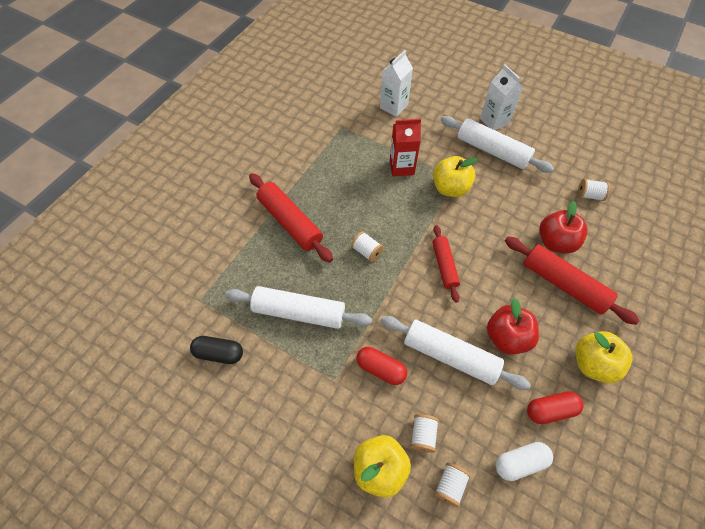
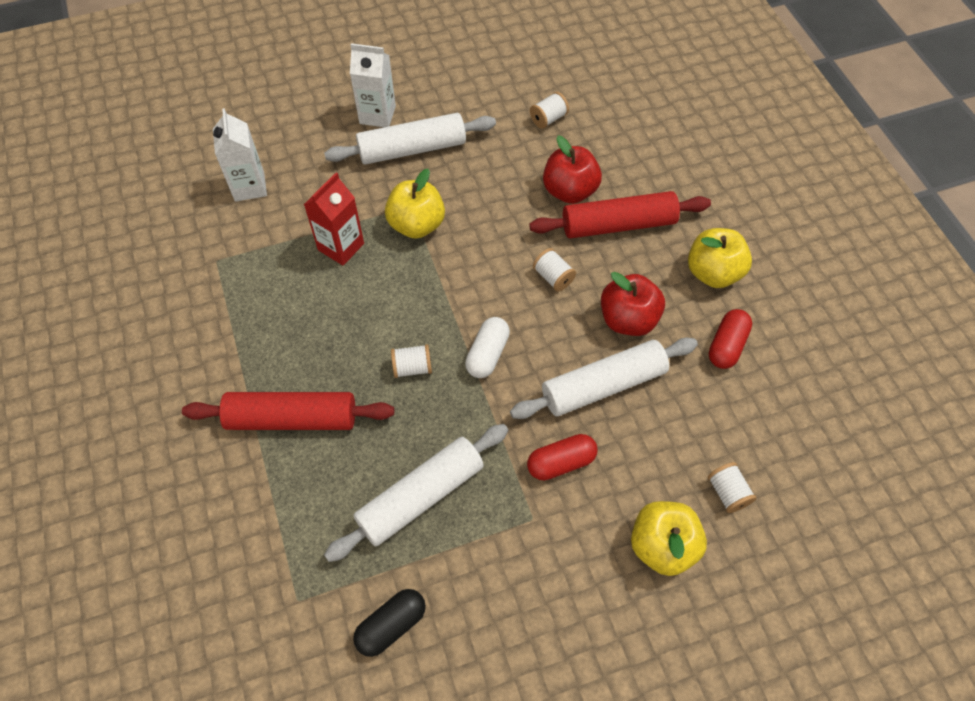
camera: 50 degrees left, 0 degrees up
(423, 435) = (661, 478): white spool -> white spool (553, 277)
(444, 266) = (502, 308): red rolling pin -> none
(520, 462) = (752, 413): white capsule -> white capsule (487, 354)

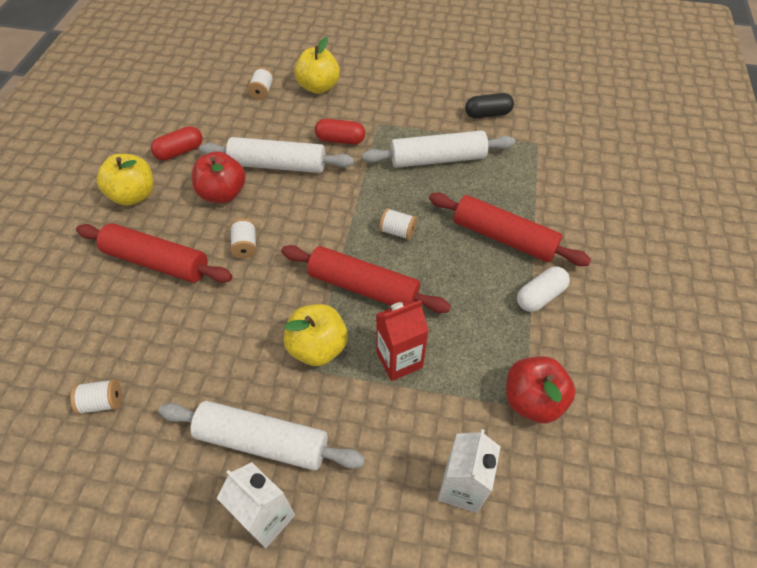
camera: 150 degrees left, 5 degrees down
(411, 293) = (363, 287): none -> red rolling pin
(487, 354) = (338, 216): white capsule -> white capsule (540, 296)
(569, 191) = (163, 311): red apple -> red apple (532, 400)

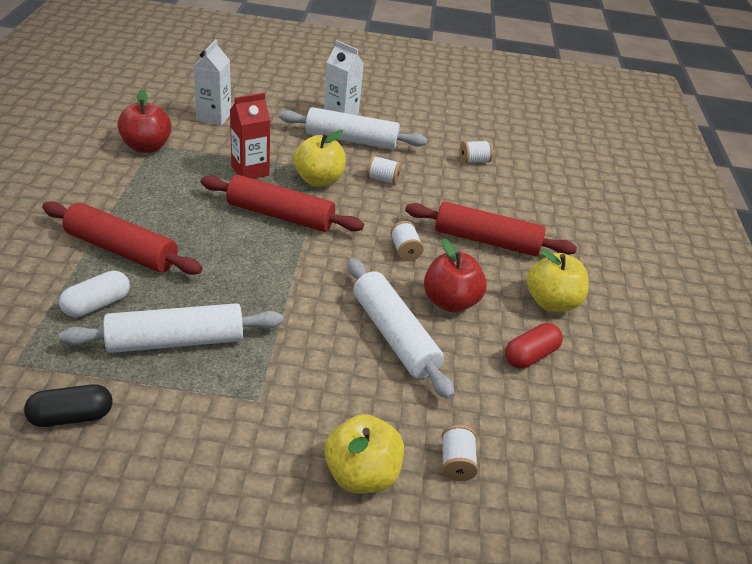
camera: 170 degrees right, 15 degrees down
(278, 165) = (394, 335): white rolling pin -> white rolling pin turned 60 degrees clockwise
(340, 140) = (315, 371): red capsule -> none
(397, 231) = (242, 258): white spool -> white spool (383, 179)
(540, 296) = (106, 203): white capsule -> white capsule (97, 304)

